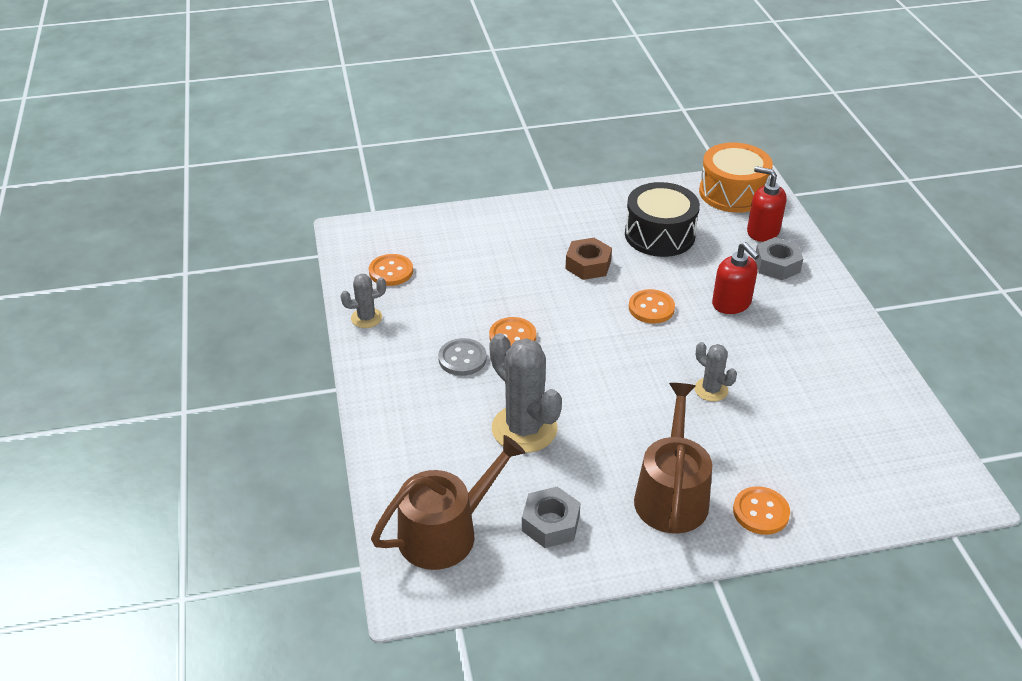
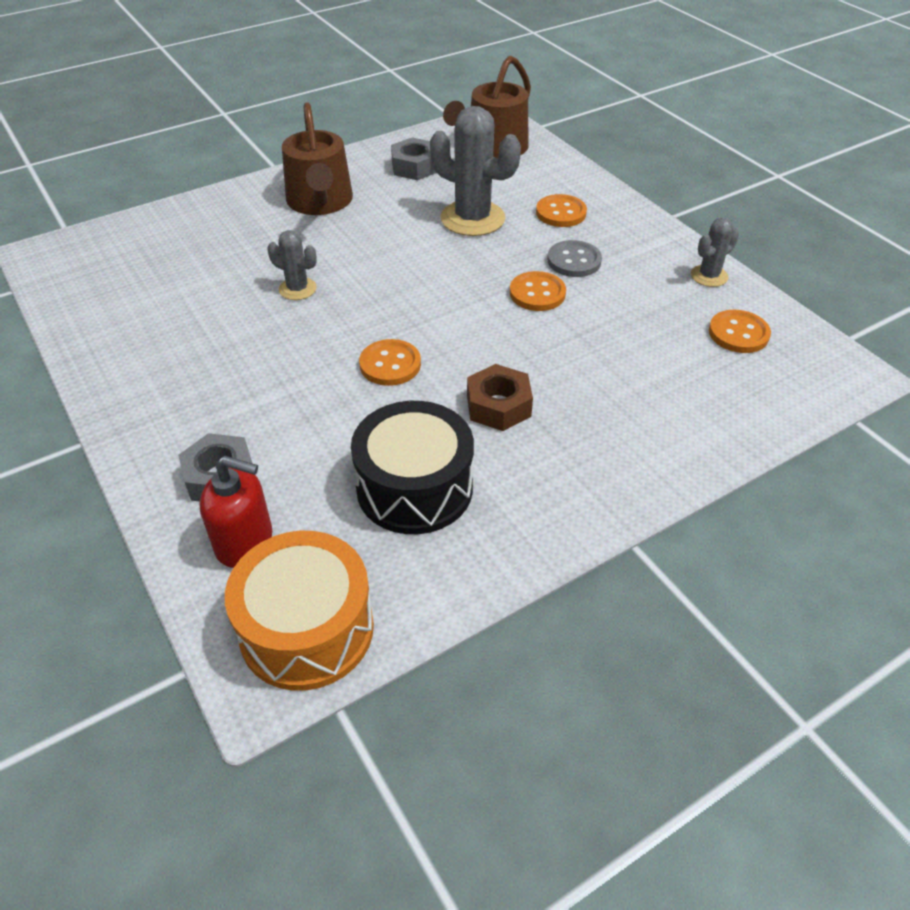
camera: 160 degrees right, 5 degrees up
(731, 303) = (285, 396): red soap dispenser -> none
(760, 512) = (239, 206): orange button -> orange button (561, 213)

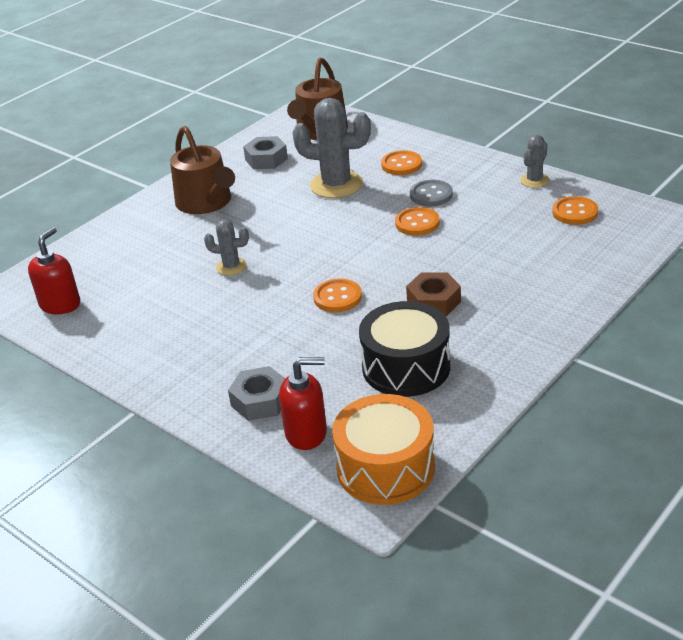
camera: 15 degrees left, 10 degrees down
(95, 282) = (60, 304): none -> red soap dispenser

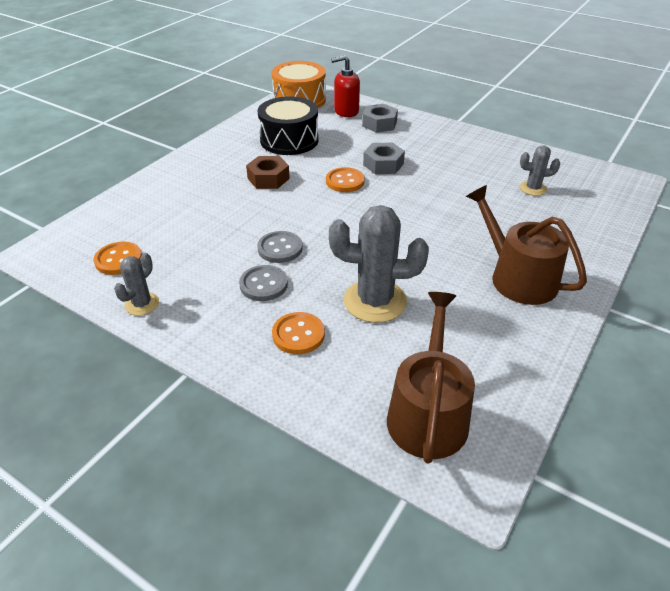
camera: 170 degrees right, 5 degrees up
(60, 304) = (570, 176): red soap dispenser -> none
(231, 267) = (446, 205): grey cactus -> grey cactus (533, 188)
(266, 159) = (482, 349): grey nut -> grey nut (383, 164)
(417, 223) = (280, 248): orange button -> grey button

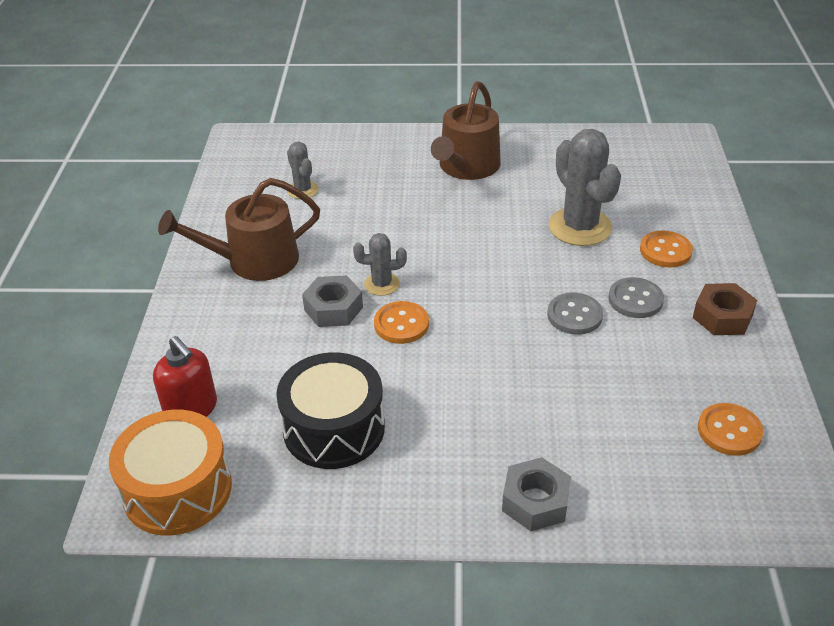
camera: 120 degrees left, 0 degrees up
(142, 304) = (754, 366): grey cactus -> grey cactus (382, 284)
(268, 178) = (453, 396): brown nut -> brown nut (722, 317)
(379, 124) = (215, 355): grey nut -> grey nut (535, 501)
(428, 413) = (658, 168): brown watering can -> brown watering can (254, 261)

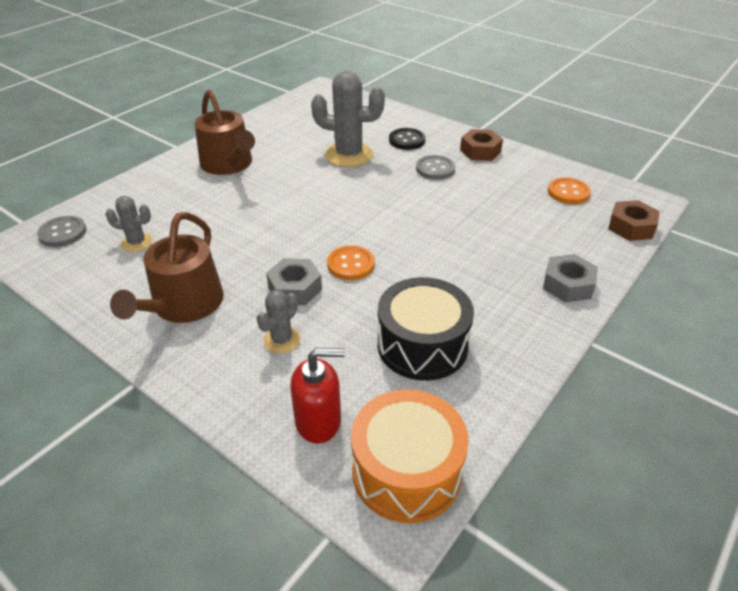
camera: 55 degrees left, 0 degrees up
(382, 284) = (298, 254): grey cactus -> grey cactus (282, 340)
(574, 315) = (424, 194): grey button -> grey button (63, 233)
(665, 251) = (407, 140): orange button -> black button
(722, 520) = (631, 227): none -> brown nut

